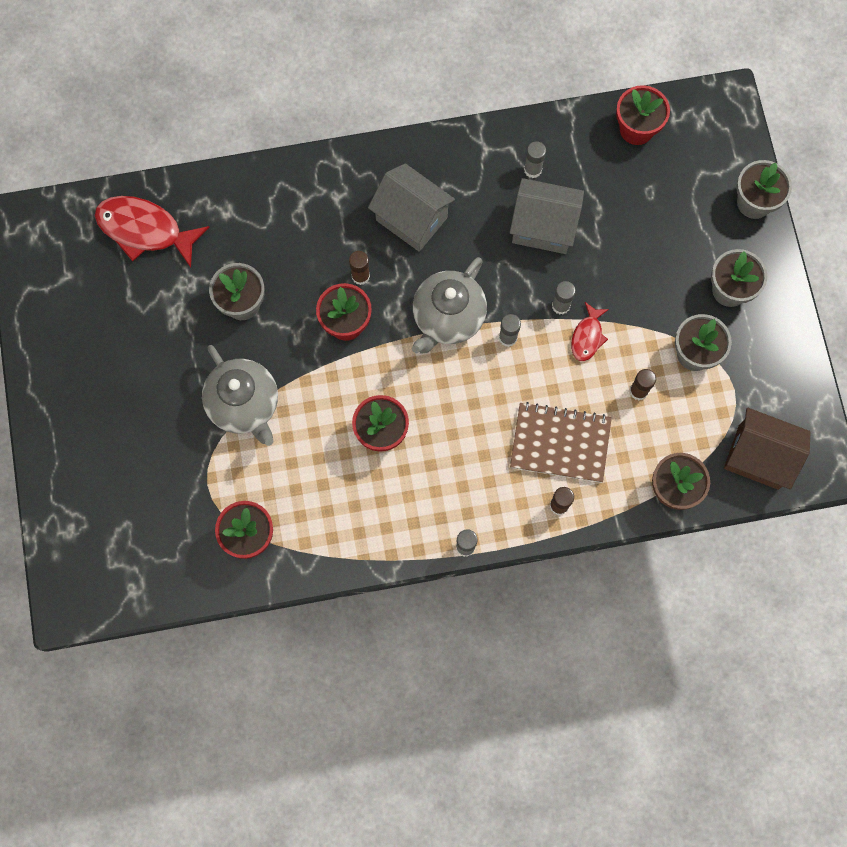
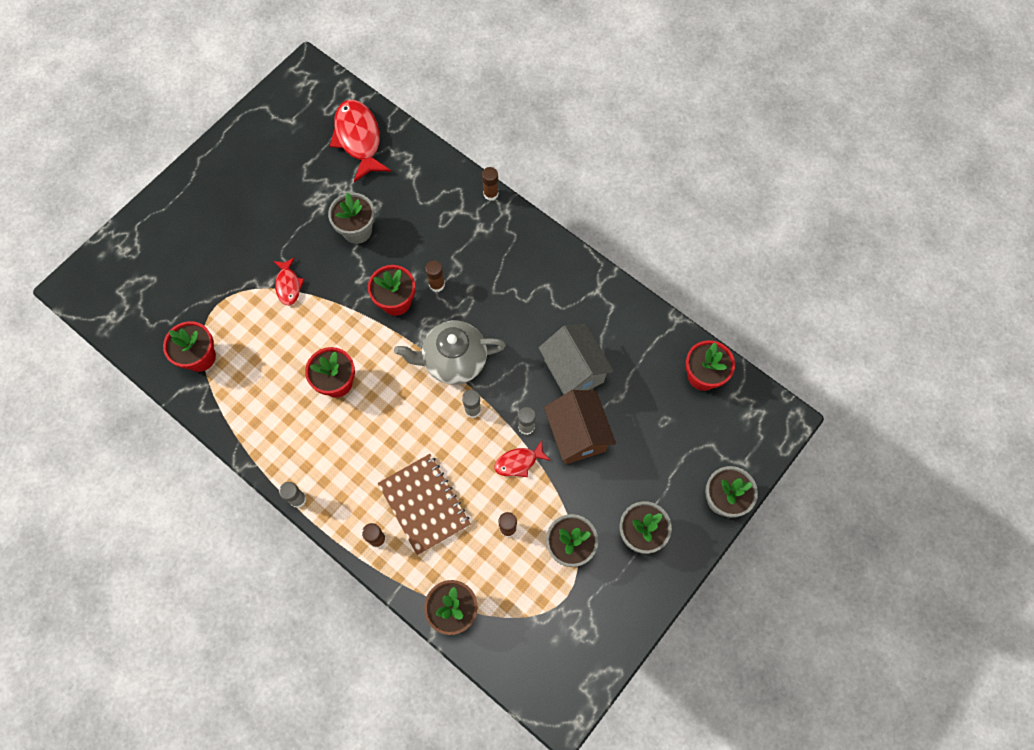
camera: 50 degrees right, 5 degrees down
(245, 405) = (288, 285): grey teapot -> red fish
(310, 160) = (491, 194): none -> brown glue stick
(411, 219) = (505, 284): grey house -> none
(532, 170) = (609, 332): grey glue stick -> none
(758, 457) = (529, 654): brown house -> brown house (577, 434)

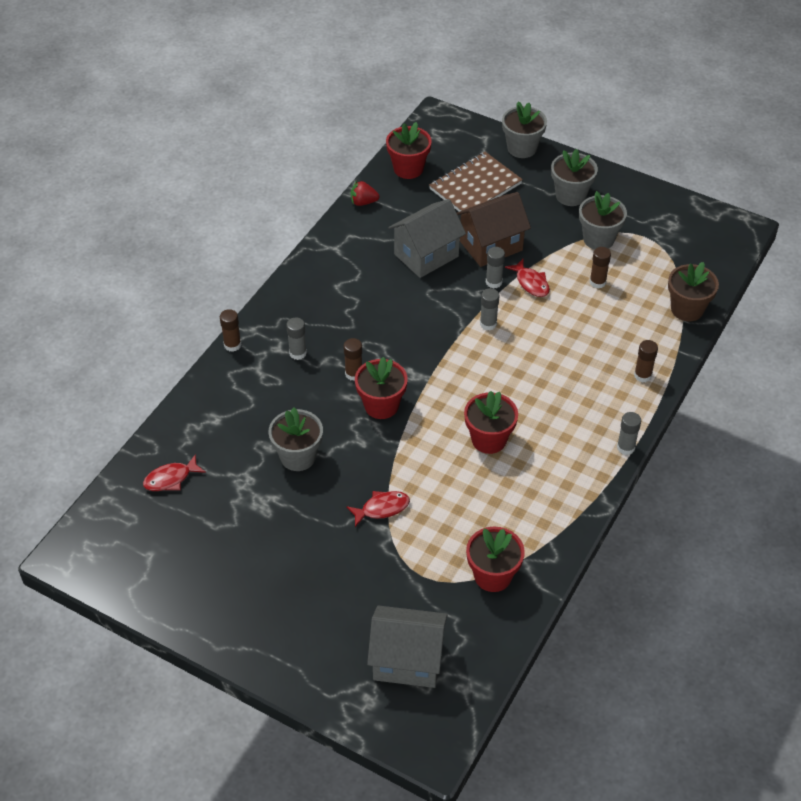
camera: 100 degrees left, 20 degrees down
(146, 281) = (407, 660): none -> grey house
(359, 139) = (171, 479): red fish -> red fish, size x0.53
(424, 504) = (596, 345): brown notebook -> brown notebook (475, 186)
(453, 361) = (439, 346): grey teapot -> none
(470, 243) = (298, 353): none -> grey glue stick
(657, 325) = (363, 202): none -> red strawberry

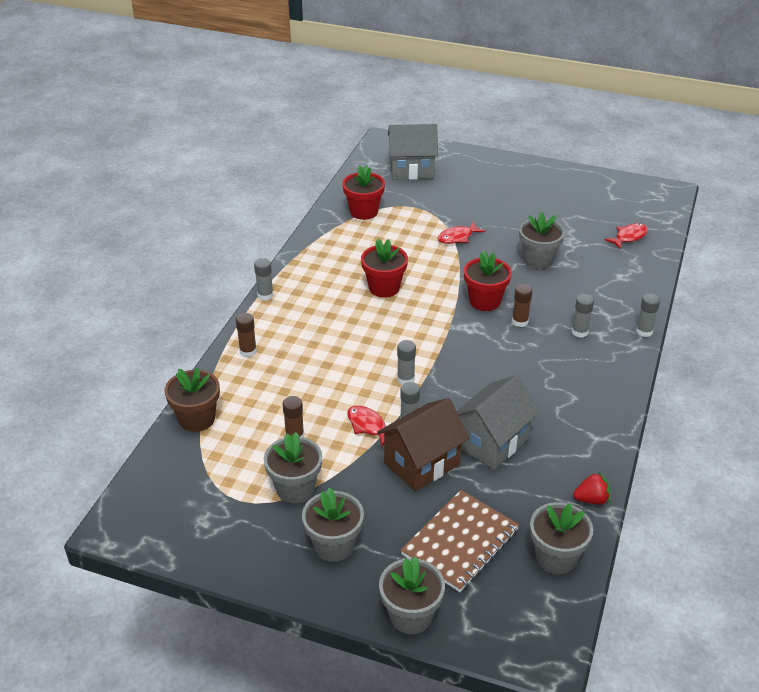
camera: 170 degrees right, 10 degrees down
(232, 345) = (644, 331): brown glue stick -> grey glue stick
(408, 168) = (556, 557): red flower pot -> grey flower pot

